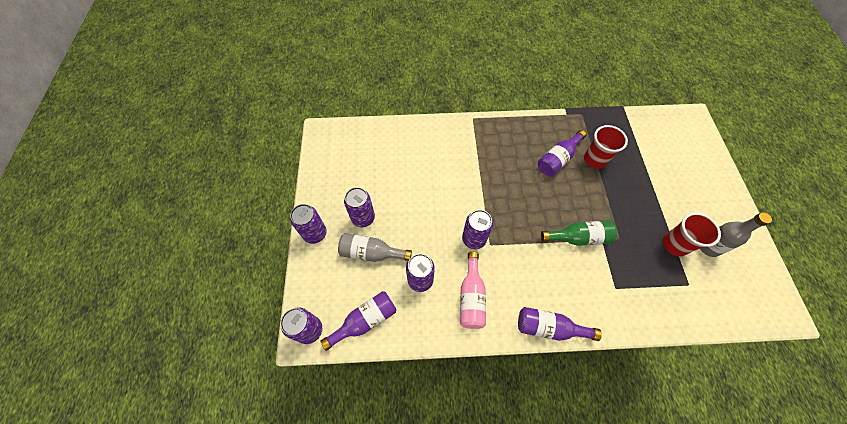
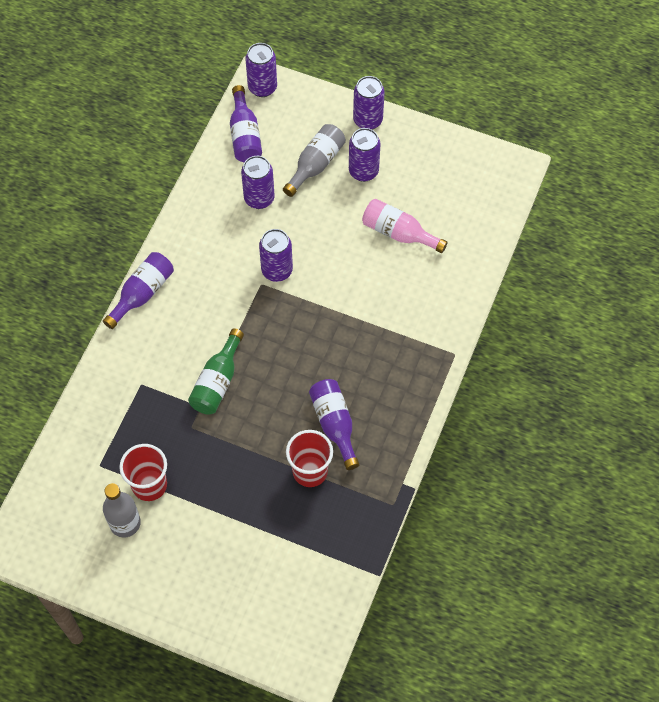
camera: 115 degrees right, 0 degrees up
(471, 297) = (214, 238): pink bottle -> pink bottle (399, 233)

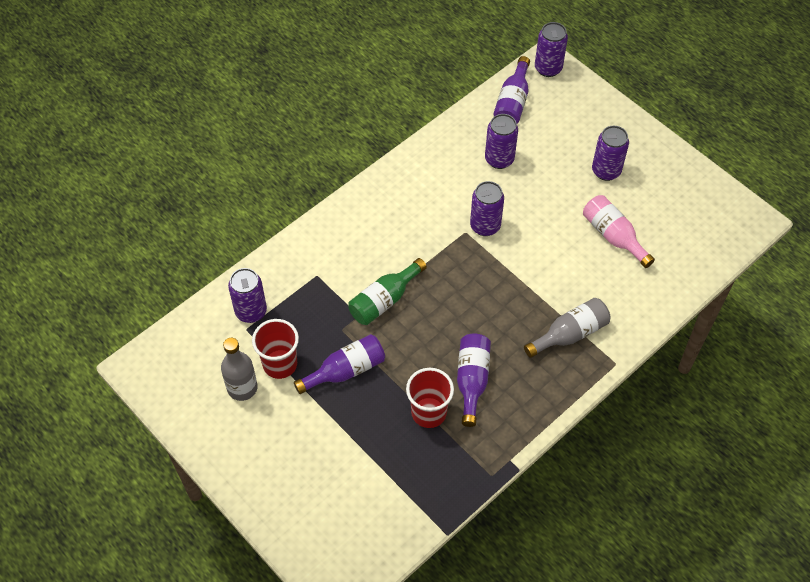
camera: 25 degrees right, 5 degrees down
(142, 294) = (356, 200): purple bottle -> purple bottle (345, 370)
(315, 165) = (564, 149): grey bottle -> grey bottle (569, 334)
(368, 120) = (631, 129): purple can -> purple can (251, 311)

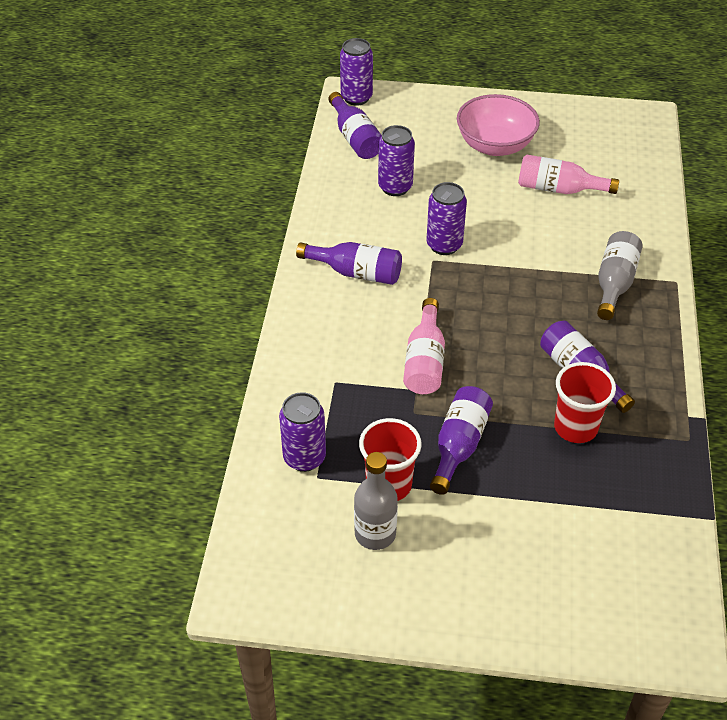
camera: 40 degrees left, 10 degrees down
(384, 300) = (425, 361): green bottle -> pink bottle
(406, 207) = (356, 272): none -> purple bottle
(606, 171) = (495, 145): purple can -> pink bowl

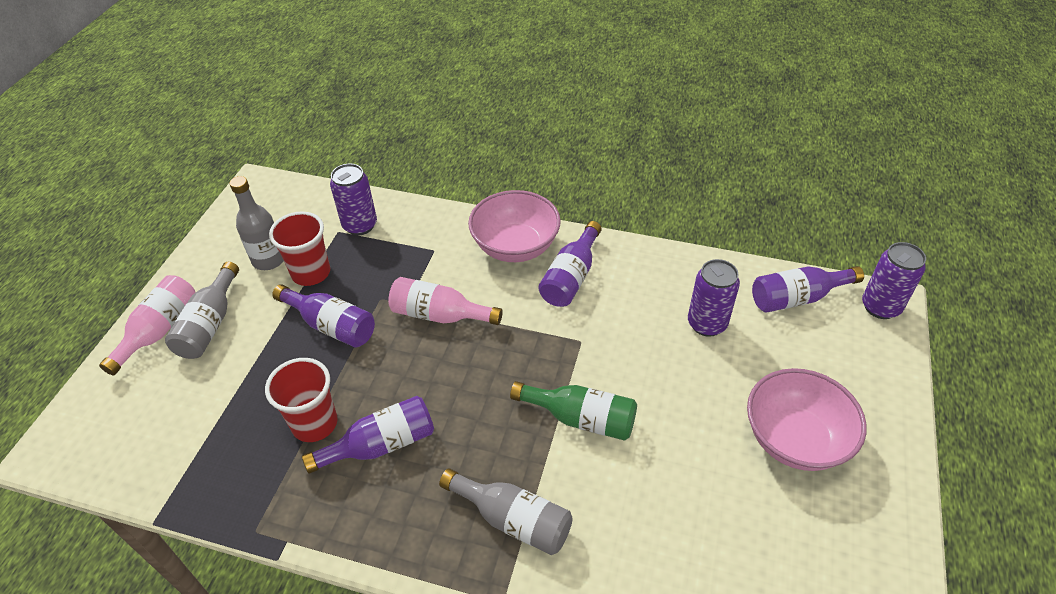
camera: 100 degrees right, 0 degrees up
(320, 317) = (515, 247): none -> pink bowl
(444, 245) = (604, 355): purple can -> none
(484, 559) = (210, 324): none -> grey bottle
(513, 254) = (581, 418): none -> green bottle
(559, 189) = (702, 497): pink bottle -> pink bottle (159, 330)

